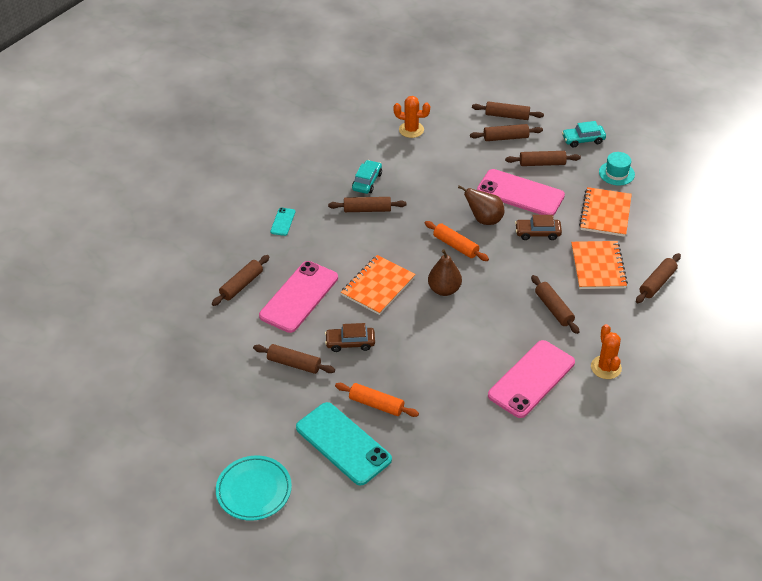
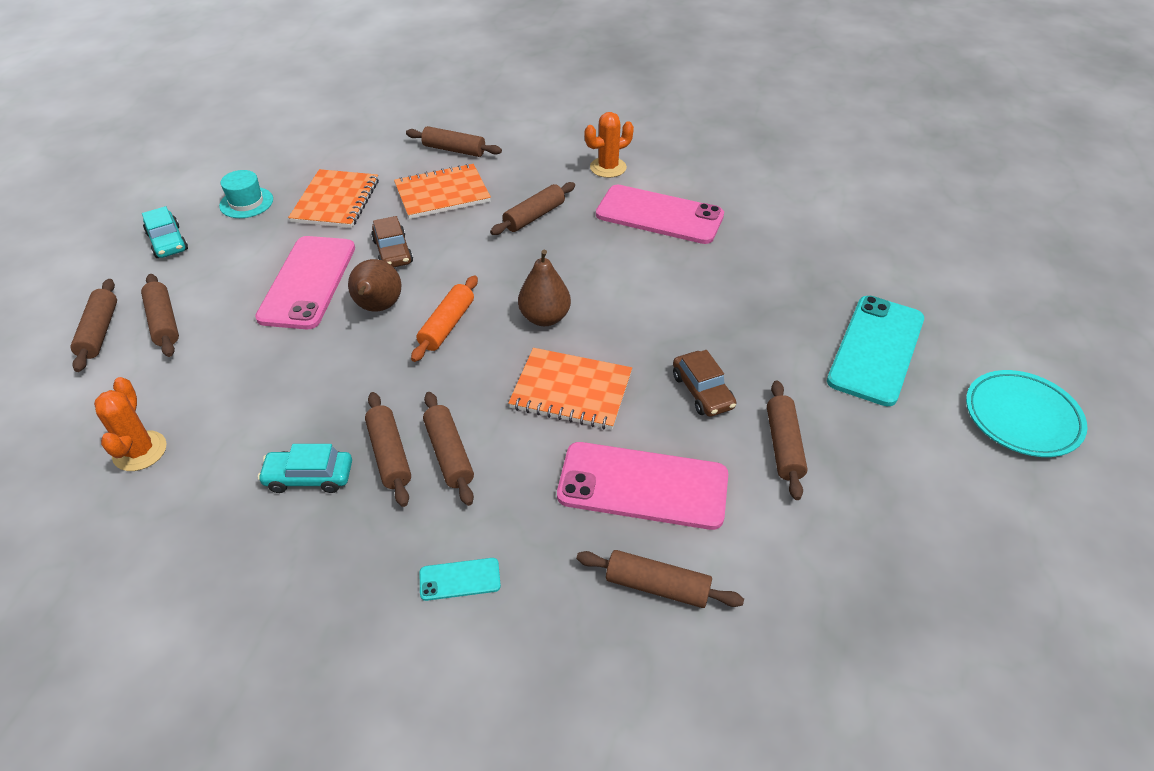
camera: 110 degrees left, 0 degrees up
(376, 404) = (791, 335): orange rolling pin -> none
(542, 163) = (231, 272): brown rolling pin -> brown rolling pin (449, 454)
(605, 213) = (336, 201): orange notebook -> orange notebook turned 75 degrees counterclockwise

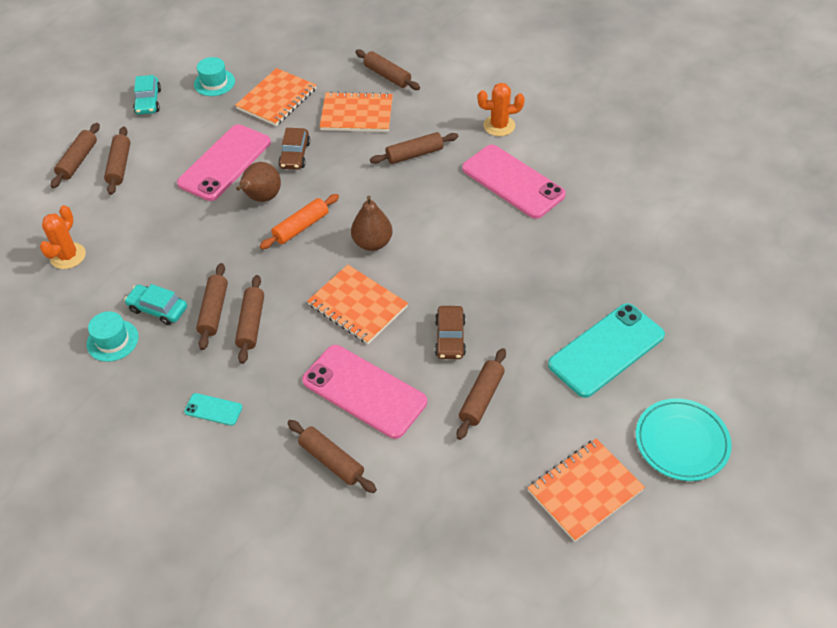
camera: 25 degrees right, 5 degrees up
(263, 539) = (112, 340): none -> turquoise hat
(969, 507) = (585, 491): none -> orange notebook

